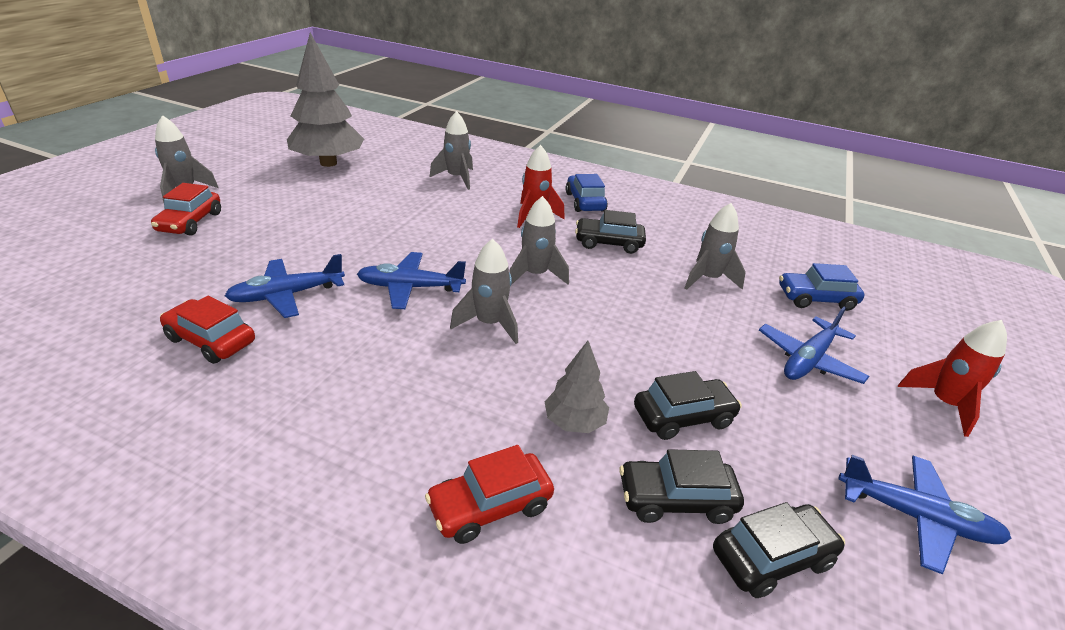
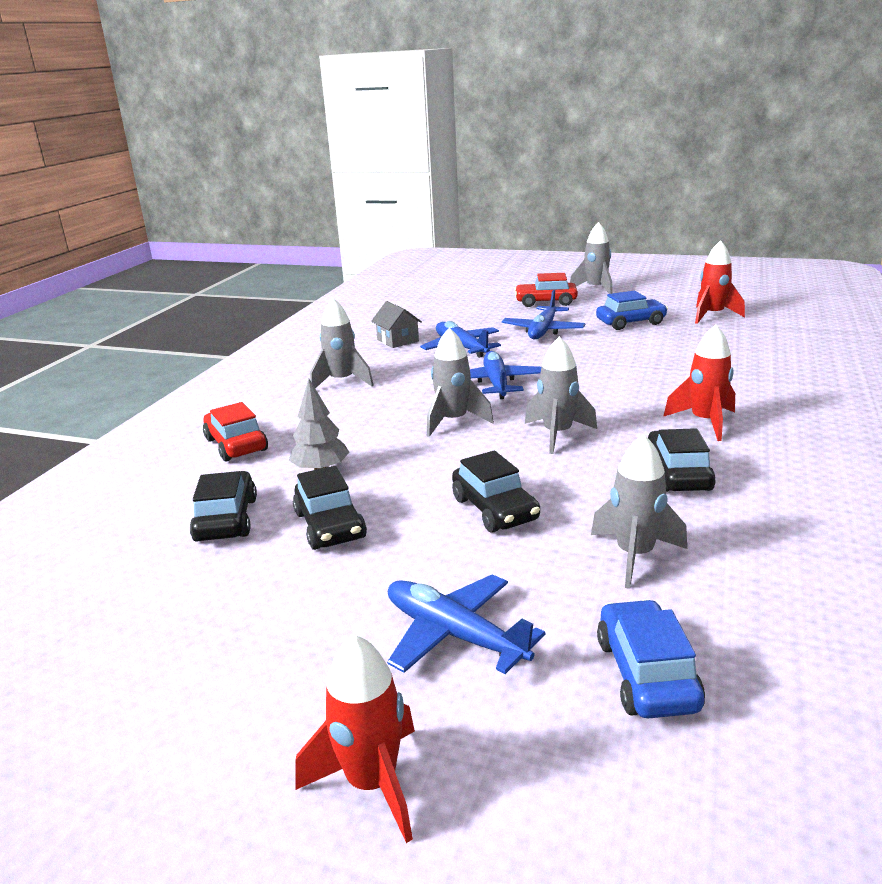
camera: 90 degrees right, 10 degrees down
(211, 340) = (397, 340): red car -> grey house
(328, 163) = (712, 315): grey tree -> red rocket
(456, 178) = (758, 370): grey rocket -> grey rocket (342, 381)
(585, 202) = (793, 451): blue car -> blue car (630, 323)
(771, 557) = (154, 566): black car -> black car (495, 509)
(916, 517) = (168, 678): blue plane -> blue plane (543, 331)

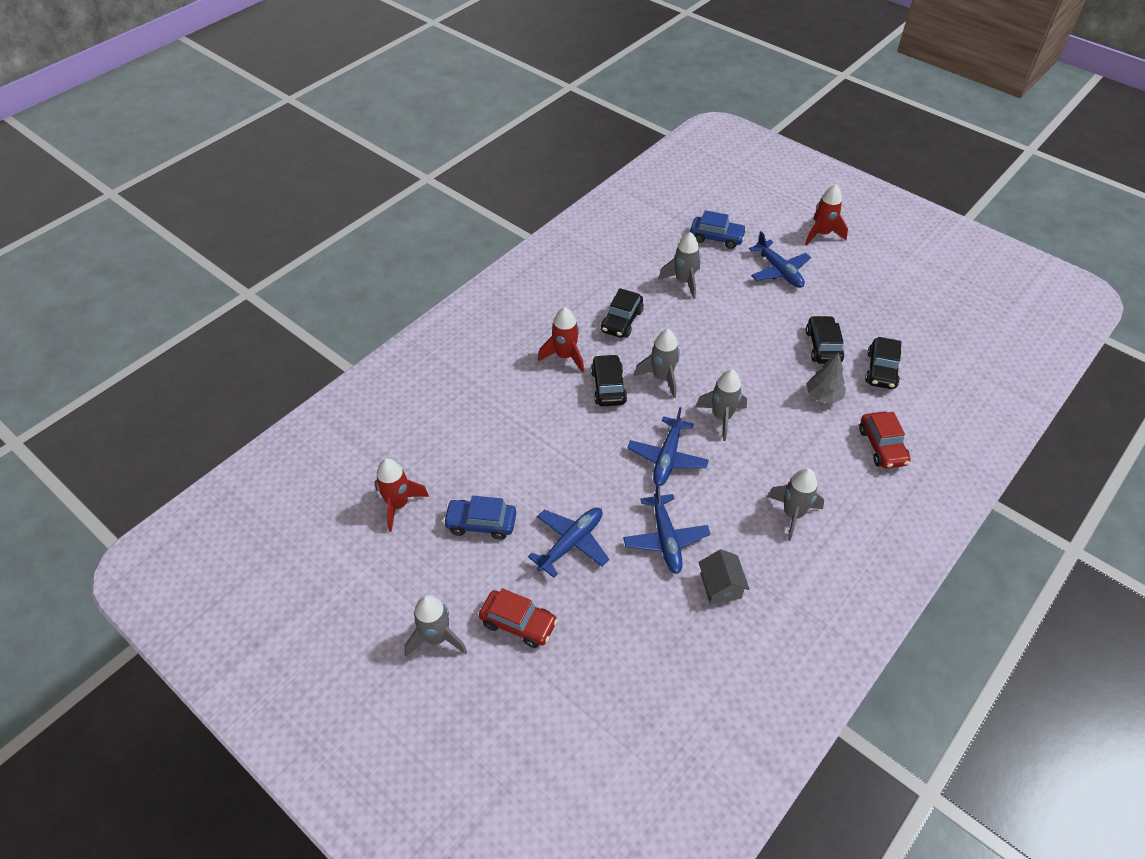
camera: 160 degrees left, 25 degrees up
(495, 509) = (732, 329): black car -> black car (608, 387)
(646, 674) = (716, 238): blue car -> blue car turned 90 degrees counterclockwise

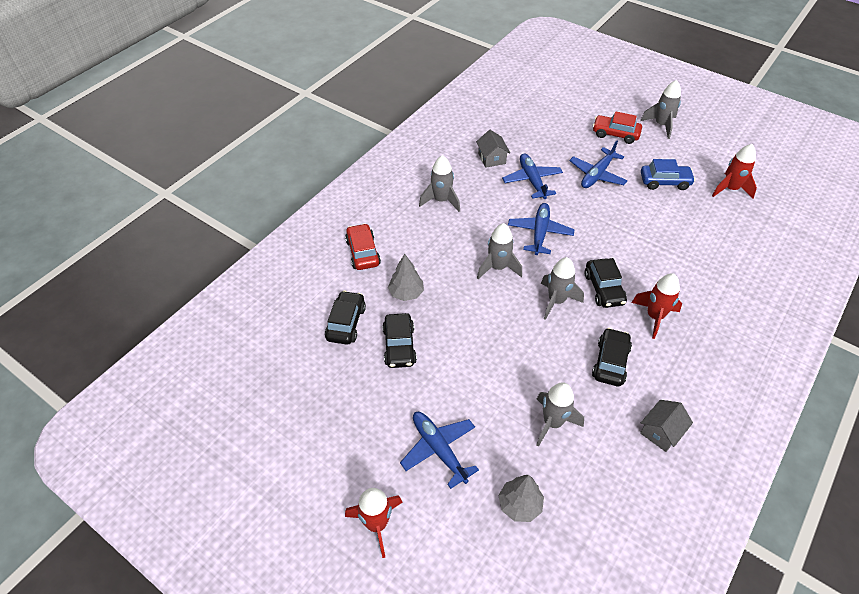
camera: 175 degrees right, 0 degrees up
(595, 271) = (661, 432): none -> grey house
(716, 238) = (519, 505): blue car -> grey tree

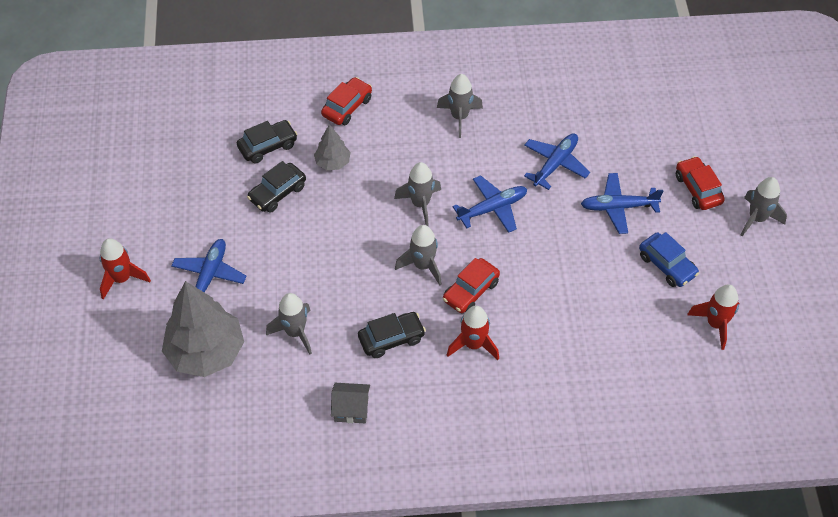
camera: 50 degrees right, 5 degrees up
(492, 158) = (553, 117): grey house -> none
(519, 505) = (206, 352): grey tree -> grey tree, size x2.00
(604, 289) = (470, 291): black car -> red car

